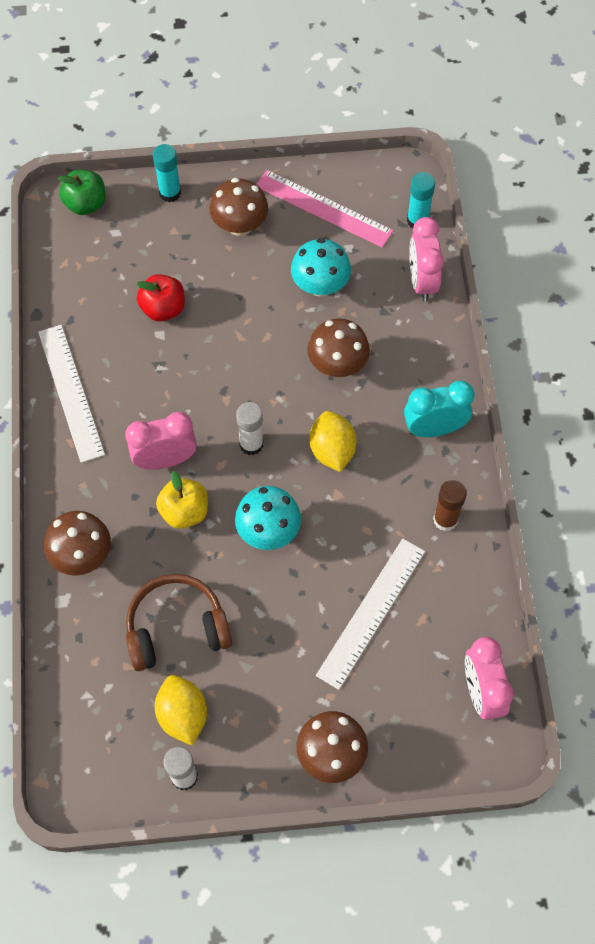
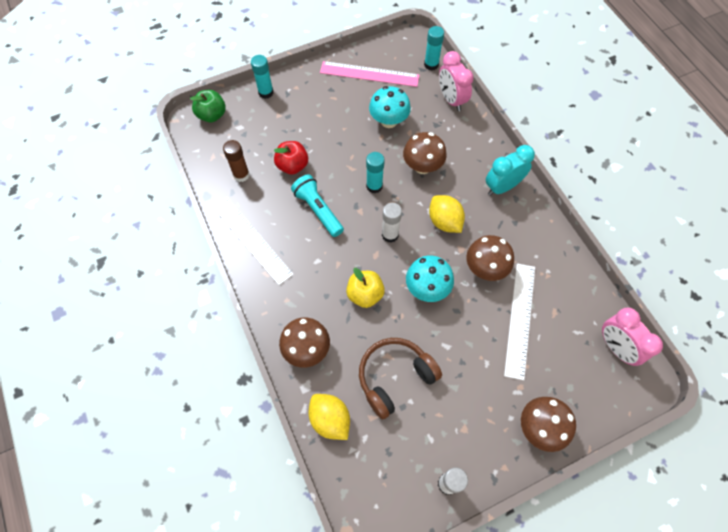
camera: 20 degrees left, 0 degrees up
(165, 460) = (336, 264): pink clock -> none
(171, 380) = (318, 210): none -> turquoise flashlight
(183, 715) = (426, 438): yellow lemon -> yellow lemon (330, 419)
(240, 225) = (320, 99): brown mushroom -> brown mushroom (485, 268)
(259, 371) = (374, 186): none -> turquoise glue stick
(445, 519) = (537, 242): brown glue stick -> brown glue stick (241, 175)

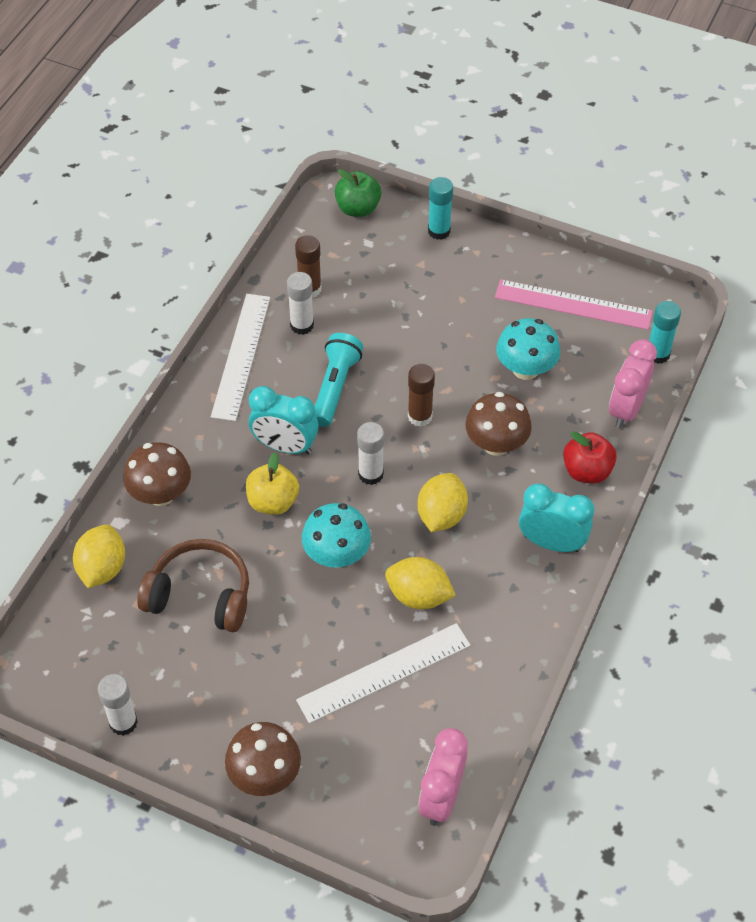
camera: 50 degrees right, 10 degrees down
(261, 196) = (302, 325): none -> white glue stick
(292, 166) = (368, 324): red apple -> red apple (587, 471)
(334, 262) = (285, 446): none -> turquoise clock
(369, 74) = (573, 304): pink ruler -> pink ruler turned 45 degrees counterclockwise
(374, 186) = (420, 416): turquoise glue stick -> brown glue stick
(485, 268) = (418, 596): brown mushroom -> yellow lemon

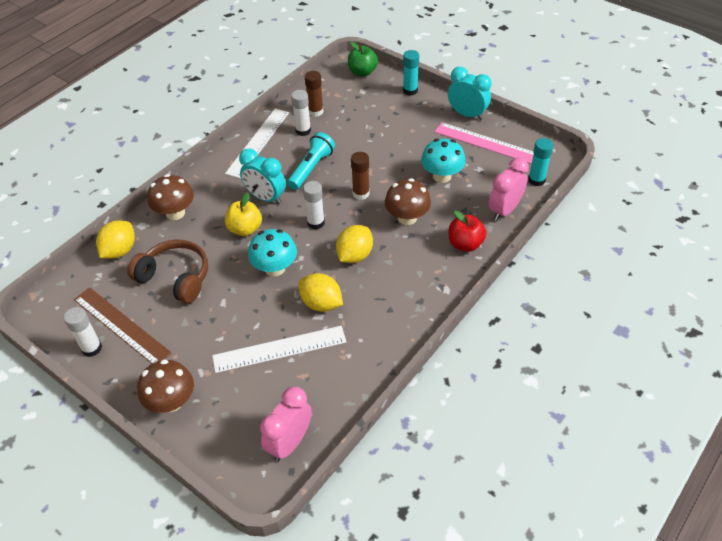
camera: 15 degrees right, 5 degrees down
(151, 681) = (121, 325): none -> brown ruler
(551, 543) = (426, 285): turquoise clock -> turquoise clock (467, 114)

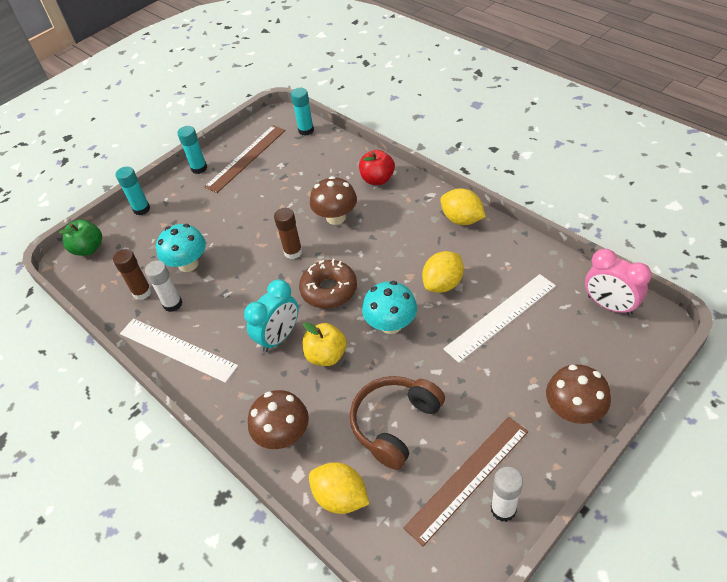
camera: 80 degrees left, 0 degrees up
(279, 349) = (501, 317): white ruler -> white ruler turned 60 degrees clockwise
(311, 168) = (241, 295): turquoise flashlight -> none
(316, 223) = (329, 290): white glue stick -> brown donut
(354, 255) = (381, 257): yellow lemon -> yellow lemon (462, 219)
(442, 176) = (283, 190): turquoise mushroom -> turquoise mushroom (188, 264)
(467, 114) = (199, 168): turquoise clock -> turquoise glue stick
(486, 143) = (246, 158): pink ruler -> brown ruler
(504, 210) = (339, 152): pink clock -> none

